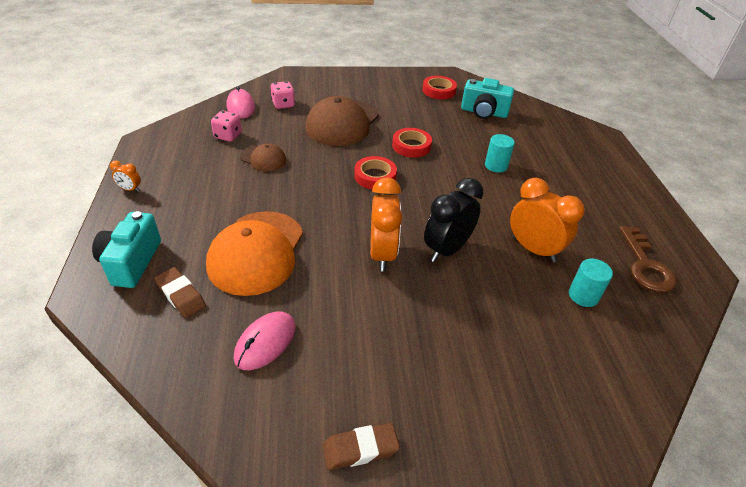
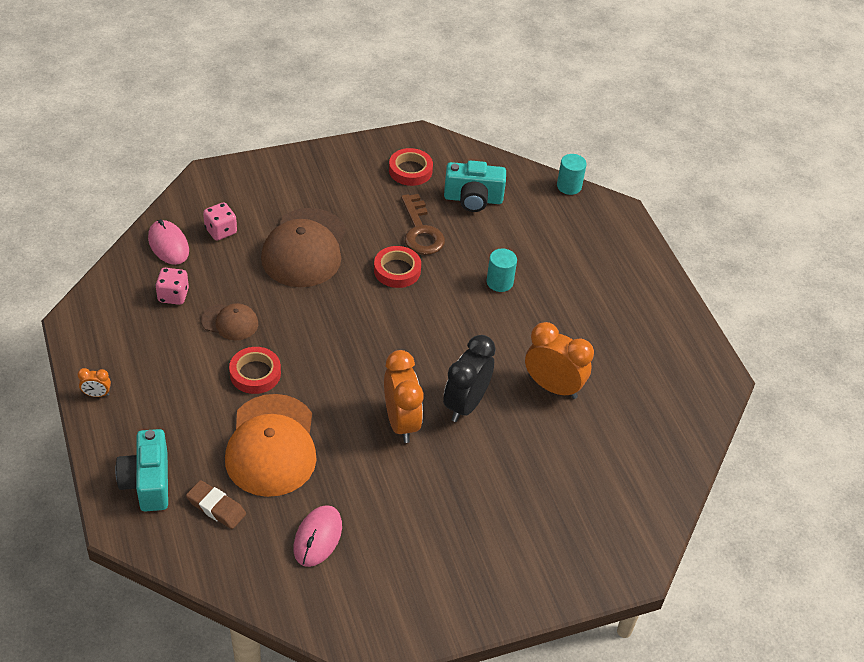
camera: 15 degrees left, 5 degrees up
(360, 449) = (431, 610): brown eraser -> none
(375, 176) = (366, 323): red tape -> red tape (255, 373)
(583, 295) = (605, 430): turquoise cylinder -> turquoise cylinder (569, 186)
(645, 265) = (665, 384): brown key -> brown key (420, 231)

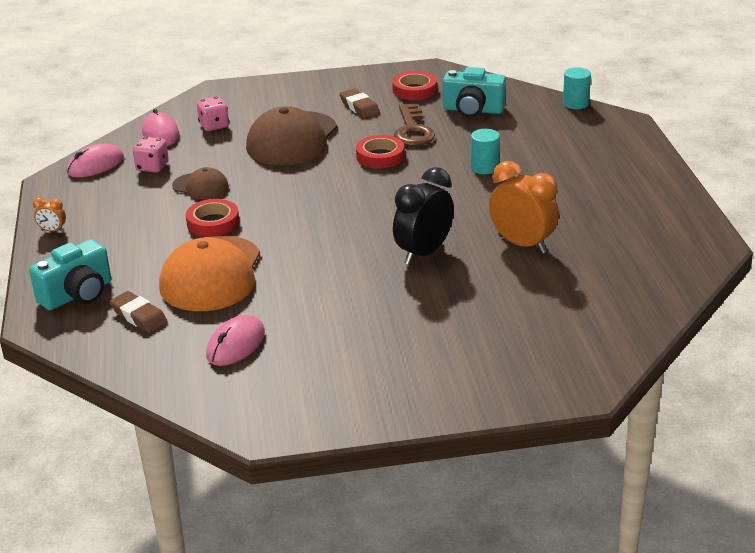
camera: 15 degrees right, 15 degrees down
(113, 295) = (95, 165): none -> pink mouse
(148, 482) = (77, 294): turquoise camera -> turquoise camera turned 135 degrees counterclockwise
(361, 198) = (359, 107): none -> brown eraser
(401, 422) = (351, 263): orange clock -> none

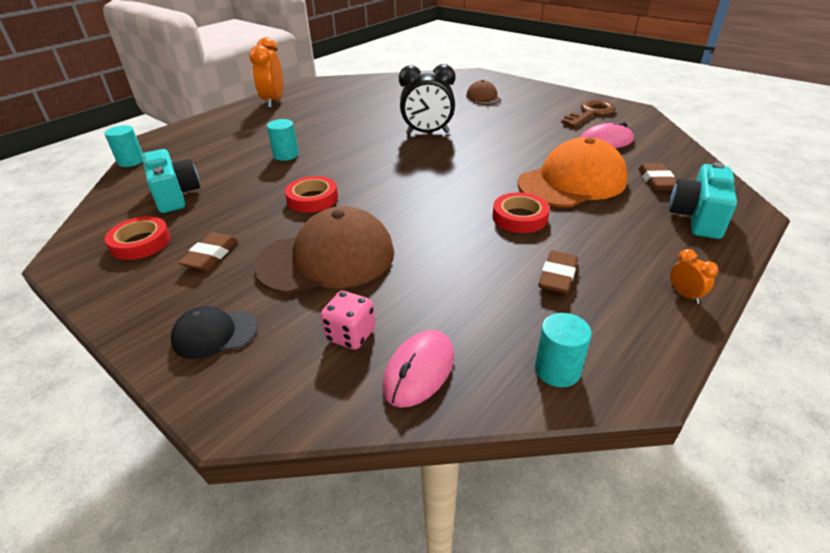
camera: 130 degrees left, 5 degrees up
(77, 294) = (697, 217): turquoise camera -> turquoise camera turned 75 degrees counterclockwise
(95, 165) = (557, 370): pink mouse -> turquoise cylinder
(140, 201) = (557, 276): none -> brown eraser
(152, 167) = (495, 316): pink dice -> none
(201, 186) = (482, 258): brown cap -> brown cap (483, 97)
(278, 95) = (215, 334): none -> black cap
(412, 130) = (244, 205): brown key -> brown key (590, 113)
(522, 244) = (375, 115): orange clock -> orange clock (273, 102)

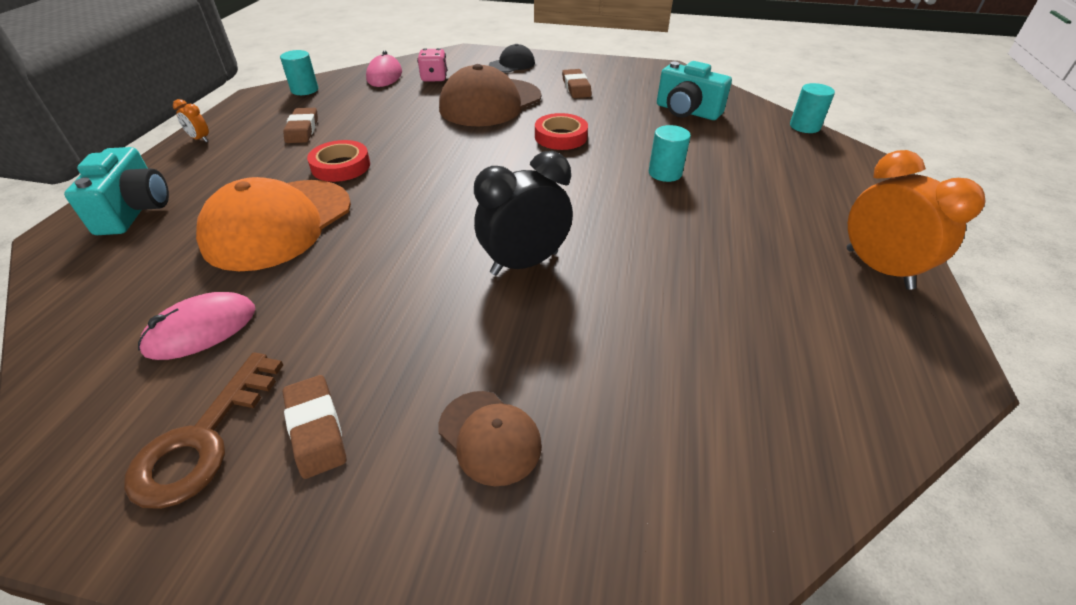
camera: 150 degrees right, 5 degrees up
(140, 242) = (639, 83): red tape -> none
(656, 181) = (154, 255): brown eraser -> brown eraser (316, 429)

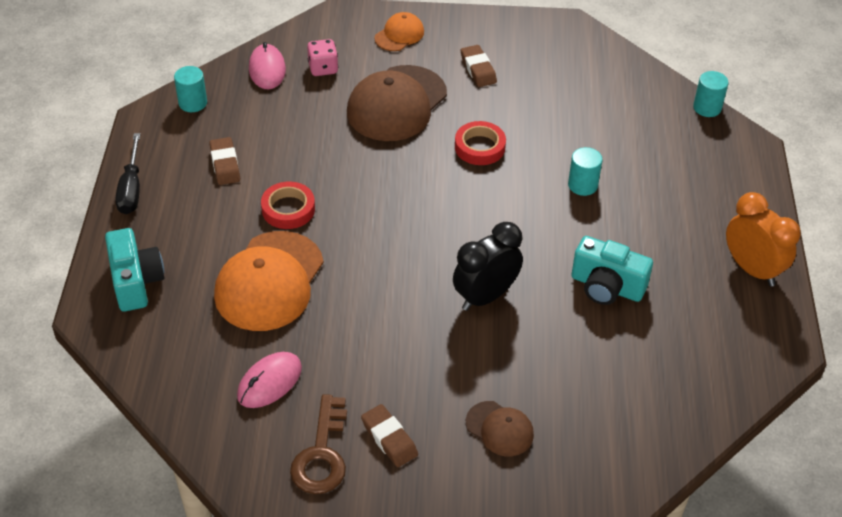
camera: 10 degrees left, 5 degrees up
(200, 139) = (131, 188): orange clock -> black screwdriver
(512, 64) = (399, 35): black cap -> orange cap
(687, 111) = (595, 97): turquoise camera -> turquoise camera (606, 286)

